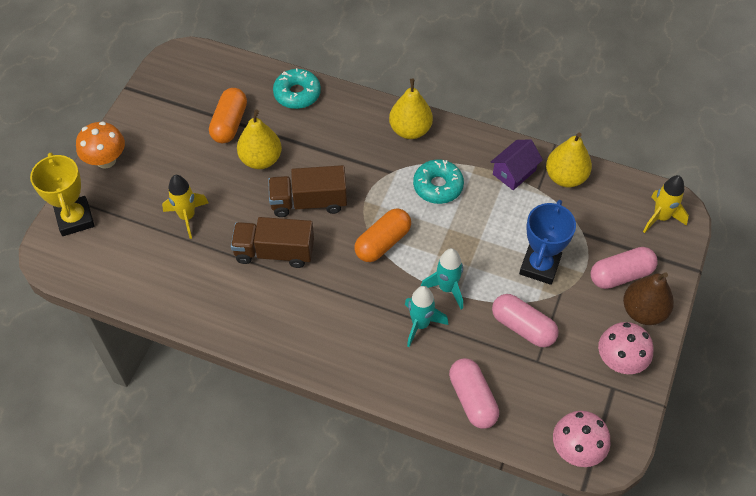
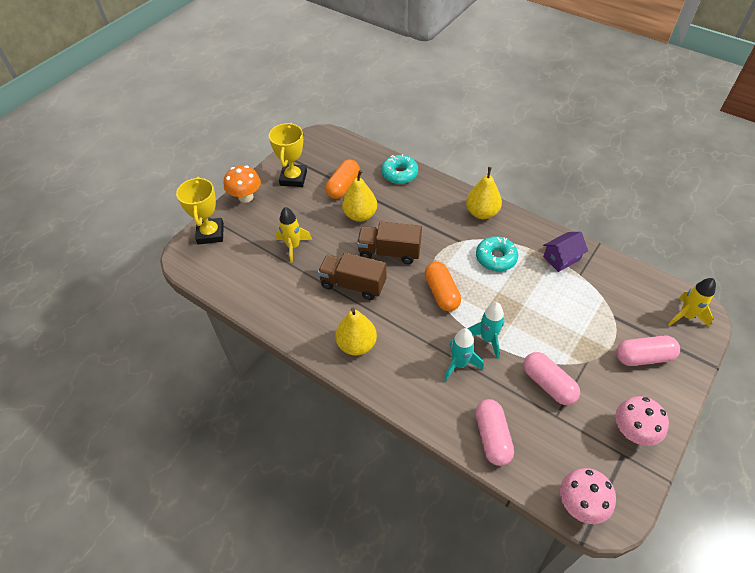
camera: 15 degrees right, 5 degrees down
(161, 123) = (293, 178): none -> yellow trophy
(382, 242) = (441, 293): orange capsule -> orange capsule turned 75 degrees counterclockwise
(539, 266) = (571, 336): blue trophy -> none
(565, 177) = (605, 269): yellow pear -> yellow pear (356, 344)
(643, 311) = (660, 392): brown pear -> none

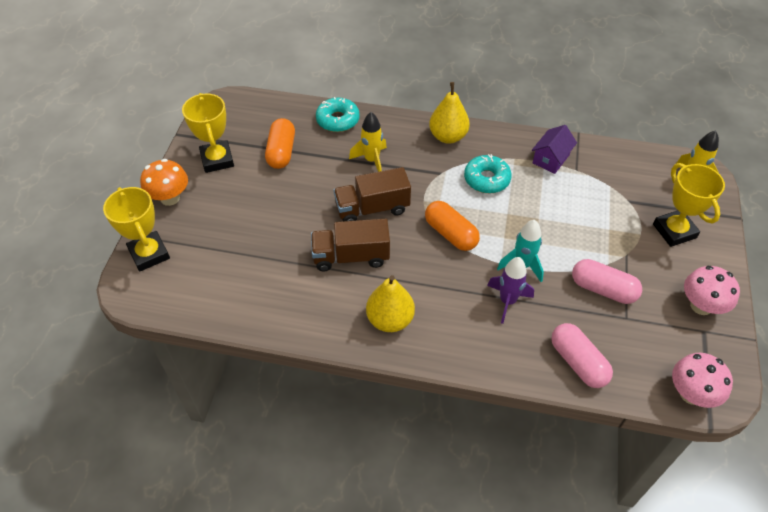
camera: 25 degrees left, 0 degrees up
(293, 247) = (259, 237): yellow rocket -> yellow rocket (371, 160)
(360, 215) = (318, 178): yellow pear -> none
(459, 364) = (507, 301): turquoise rocket -> purple rocket
(643, 357) = (674, 231): pink capsule -> yellow trophy

